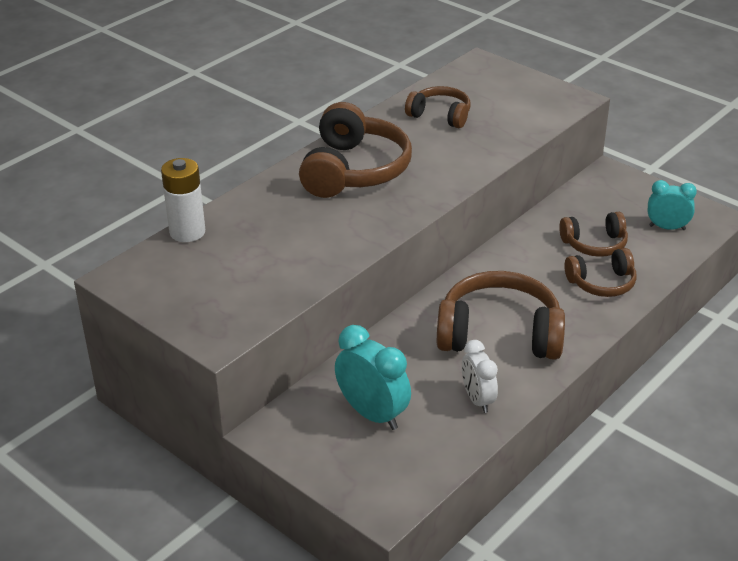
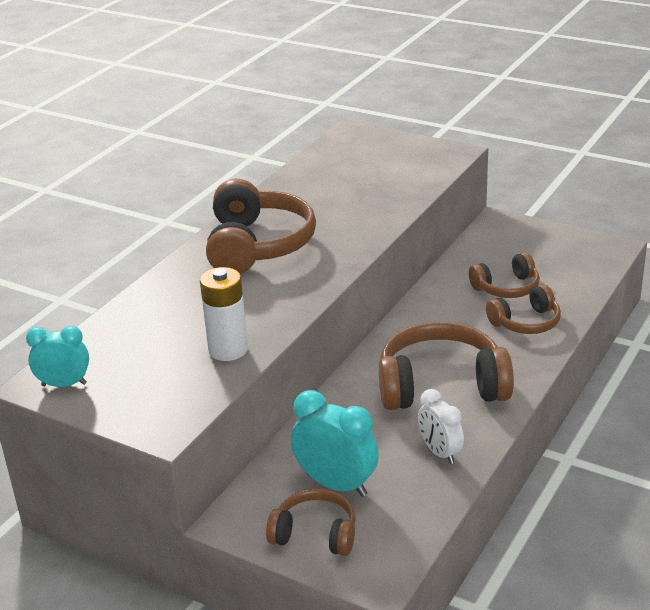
camera: 10 degrees left, 5 degrees down
(187, 232) = (100, 328): white battery -> white battery (228, 350)
(440, 115) = (328, 184): brown headphones -> brown headphones (315, 534)
(667, 227) = (571, 263): turquoise clock -> turquoise clock (64, 384)

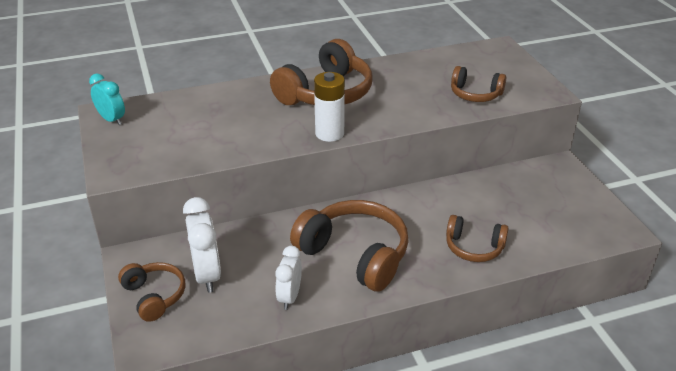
camera: 40 degrees right, 5 degrees up
(228, 350) = (211, 148): white battery -> white battery (329, 133)
(336, 484) = (207, 275): turquoise clock -> white clock
(506, 288) = (497, 215): brown headphones -> brown headphones (475, 94)

